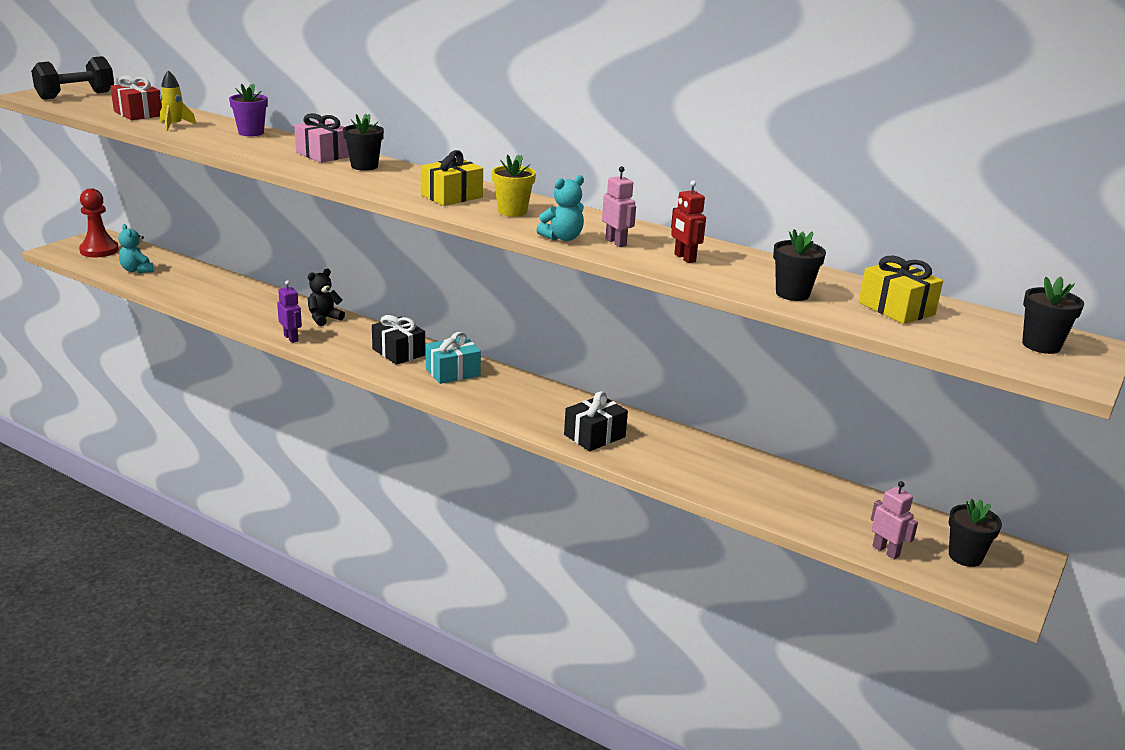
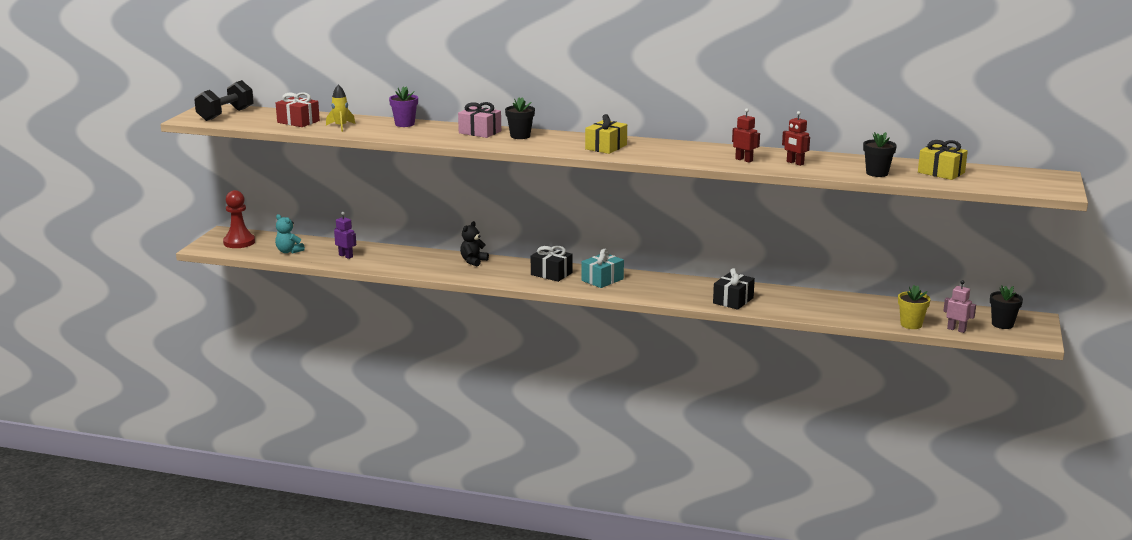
camera: 15 degrees left, 5 degrees down
(291, 338) = (464, 277): purple robot -> purple robot (346, 256)
(512, 211) = (657, 151): yellow flower pot -> yellow flower pot (911, 324)
(562, 238) = (708, 162): turquoise teddy bear -> none
(616, 242) = (744, 160): pink robot -> red robot
(1041, 345) = (1032, 179): black flower pot -> none

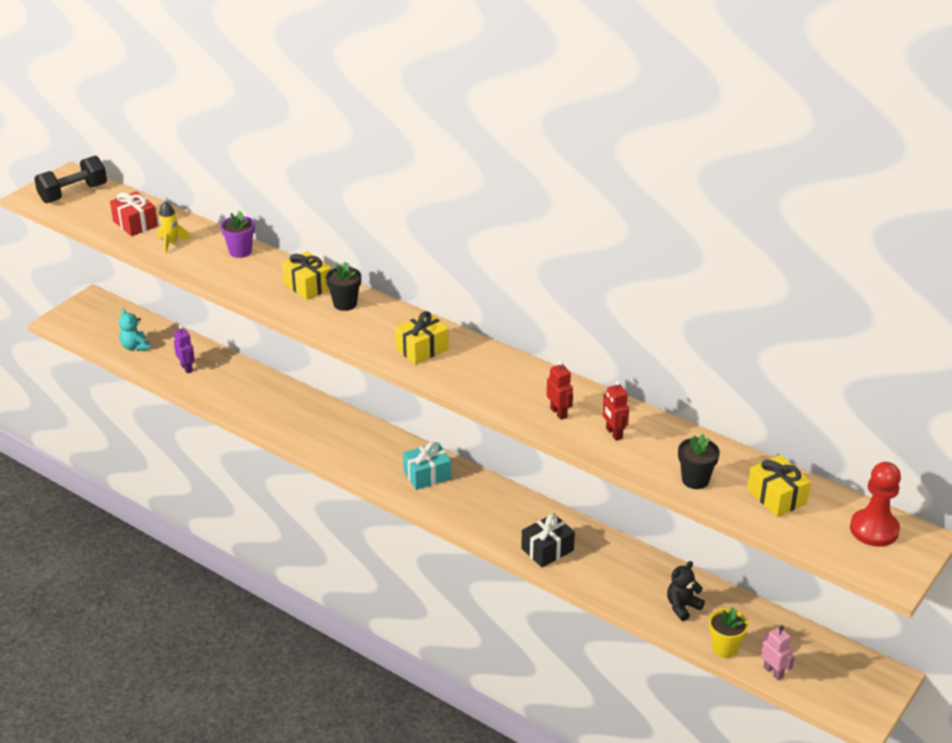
camera: 20 degrees right, 15 degrees up
(239, 242) = (96, 319): red pawn -> red pawn (874, 529)
(473, 261) = (310, 408): black teddy bear -> black teddy bear (682, 607)
(480, 132) = (307, 286): pink gift -> yellow gift
(551, 274) = (379, 451): black gift -> none
(1002, 324) = (837, 677): black flower pot -> none

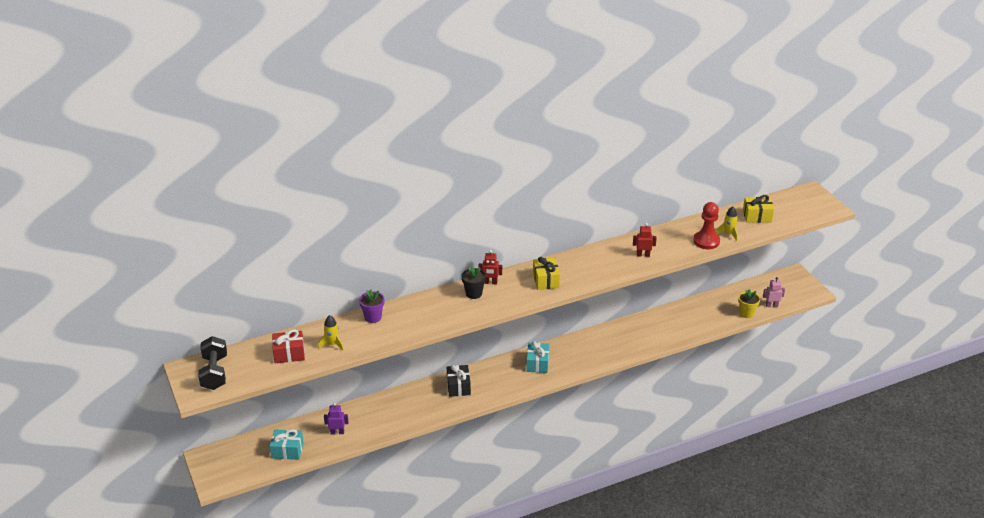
camera: 60 degrees left, 0 degrees up
(135, 347) = (287, 450): turquoise teddy bear -> turquoise gift
(307, 286) = (440, 302): yellow gift -> none
(547, 549) = (634, 342): black gift -> black gift (458, 387)
(614, 433) = (674, 244): red robot -> red robot (490, 282)
(682, 607) = (709, 314): black teddy bear -> none
(695, 480) = (728, 234): black flower pot -> yellow rocket
(874, 529) = (797, 200): red pawn -> red pawn (706, 241)

